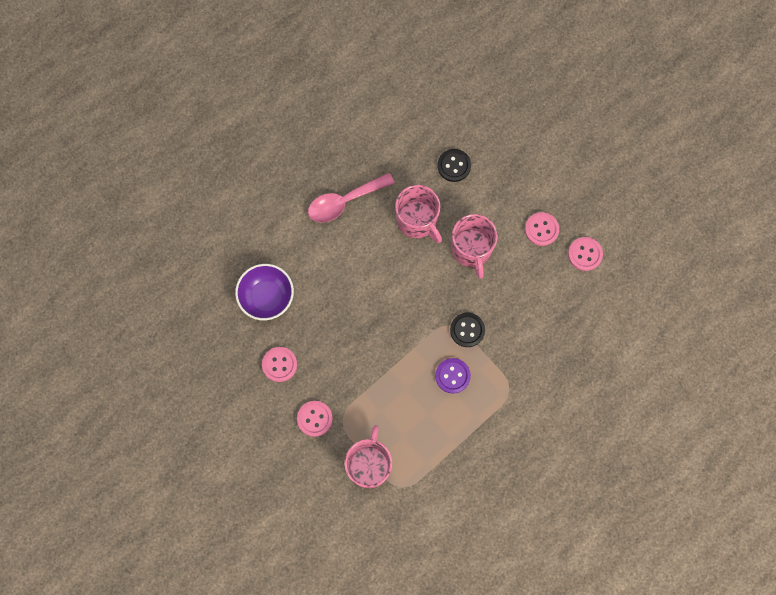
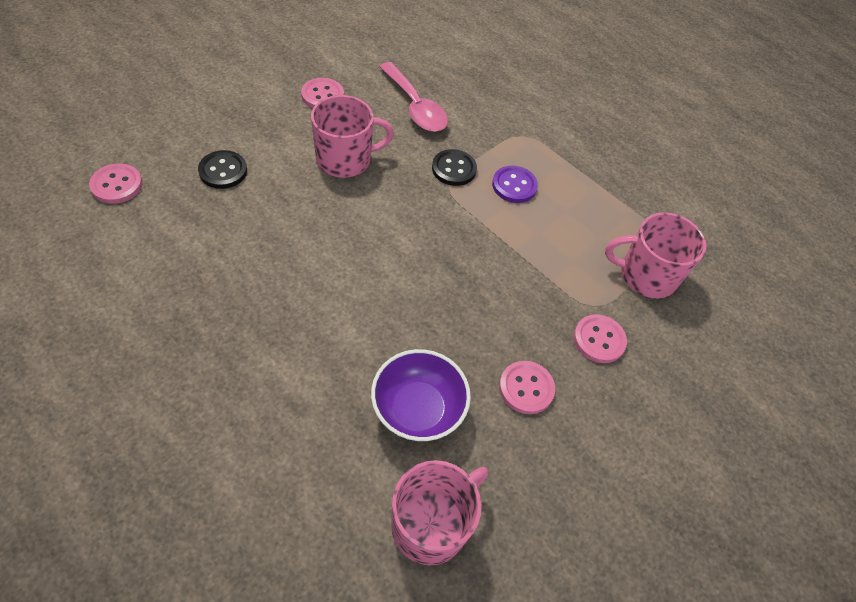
camera: 100 degrees left, 20 degrees down
(344, 201) = (261, 299): pink spoon -> pink spoon (415, 106)
(417, 220) = (300, 213): pink mug -> pink mug (431, 524)
(585, 254) = (356, 63): pink button -> pink button (117, 185)

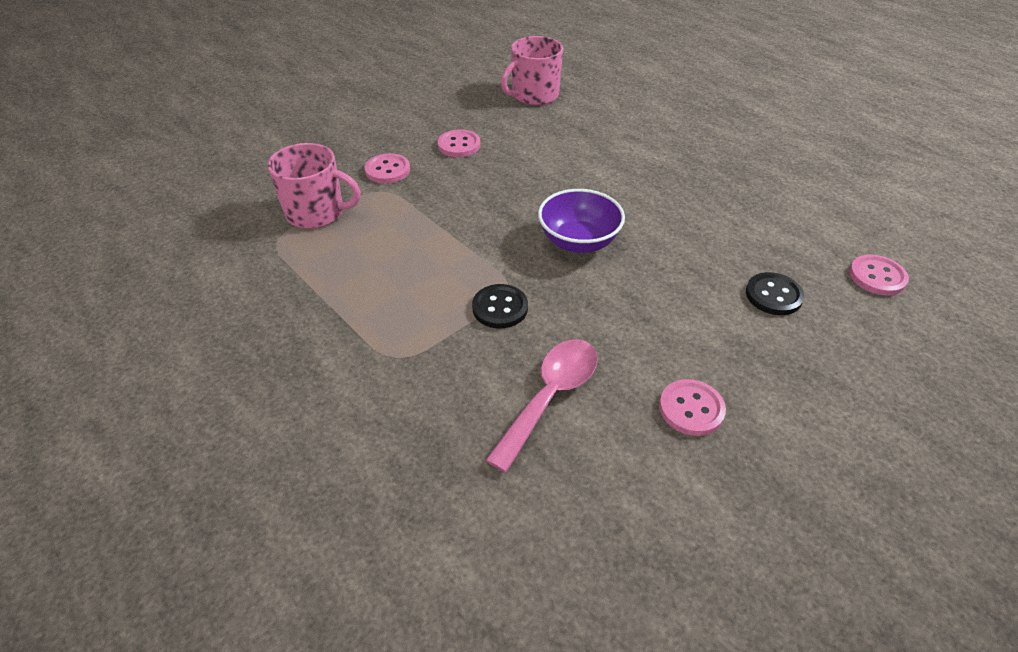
camera: 170 degrees left, 10 degrees down
(345, 159) = (636, 314): pink mug -> none
(415, 106) = (550, 397): pink spoon -> pink spoon turned 60 degrees clockwise
(417, 409) = (543, 135): purple bowl -> purple bowl (578, 242)
(514, 185) = (428, 291): purple button -> none

